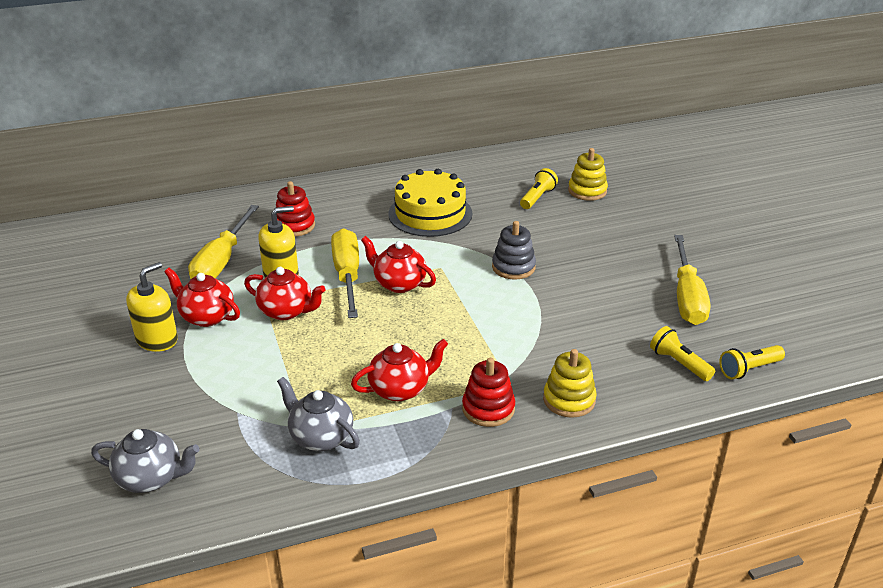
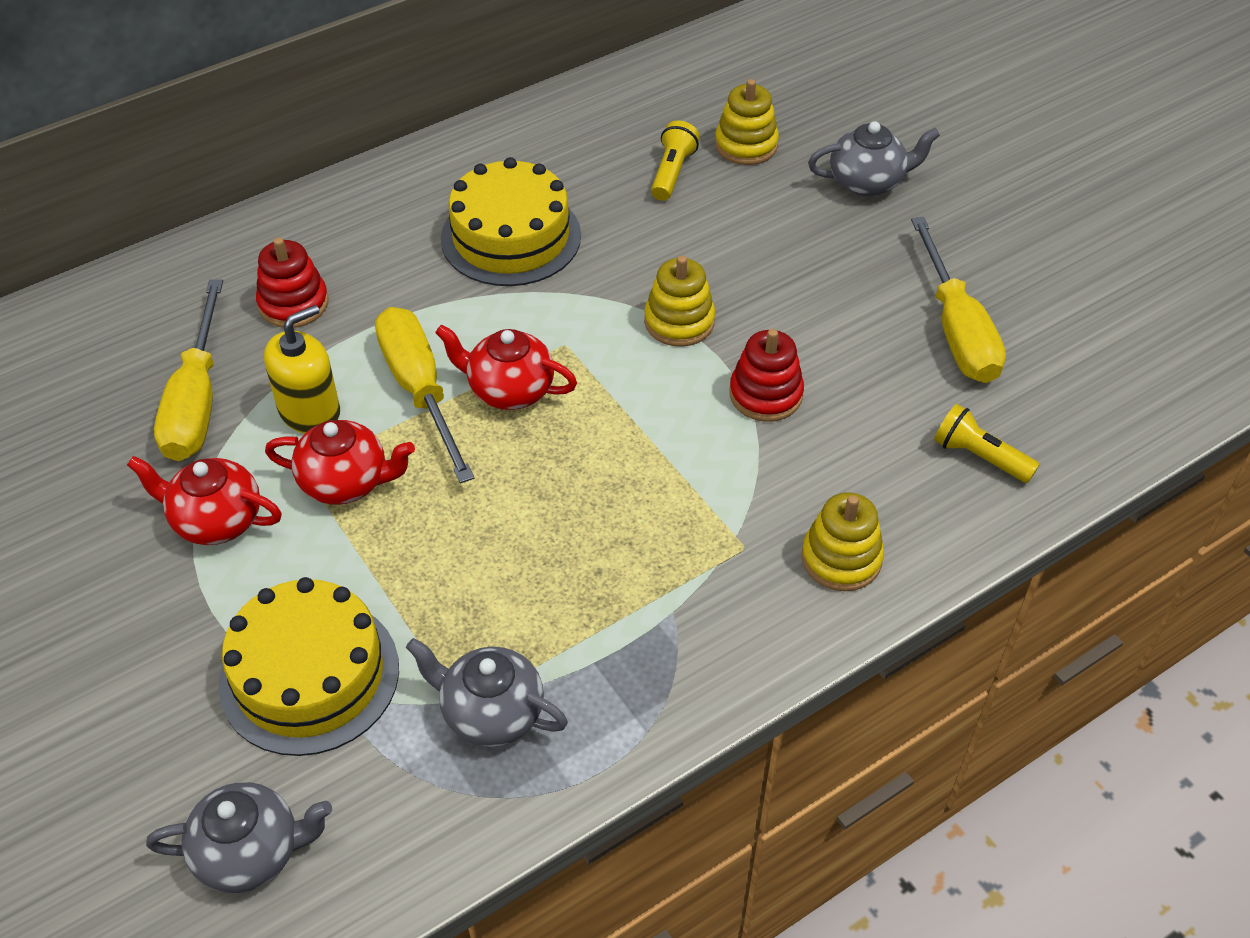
camera: 15 degrees left, 15 degrees up
(157, 340) = (150, 584): yellow soap dispenser -> none
(224, 398) = (309, 675): none -> yellow cake
(400, 389) = (582, 595): red teapot -> none
(488, 409) = (728, 602): red stacking toy -> red stacking toy (765, 394)
(513, 267) = (679, 321): grey stacking toy -> yellow stacking toy
(656, 218) = (867, 182): none -> grey teapot
(749, 369) = (1080, 447): yellow flashlight -> none

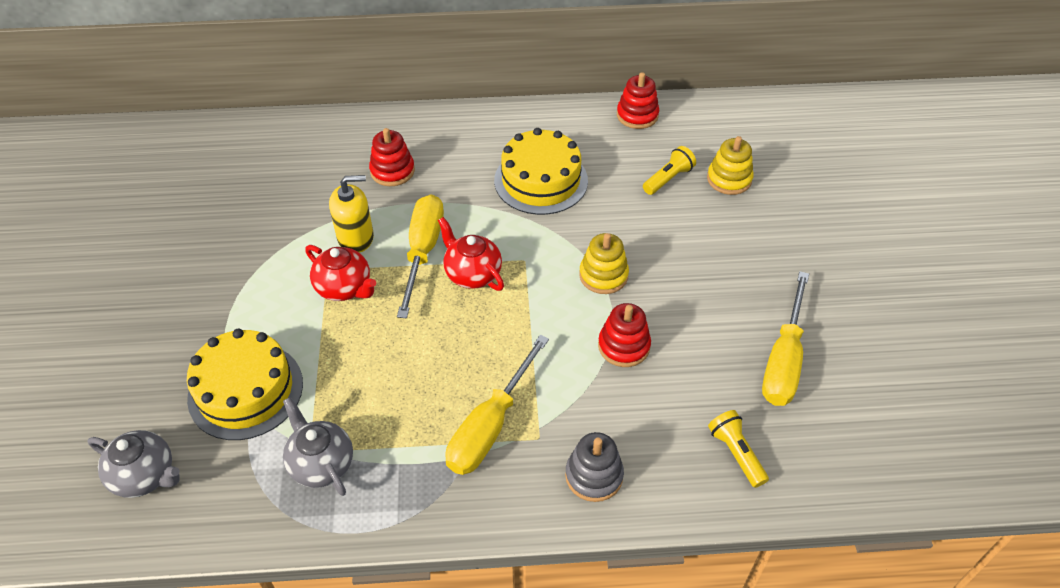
camera: 30 degrees right, 0 degrees up
(197, 401) = (303, 205): yellow screwdriver -> yellow screwdriver (490, 426)
(216, 520) = (264, 278): red teapot -> none
(575, 108) = (637, 115): none -> red stacking toy
(841, 559) = (594, 476): yellow stacking toy -> grey stacking toy
(867, 182) = (794, 235): grey teapot -> none

